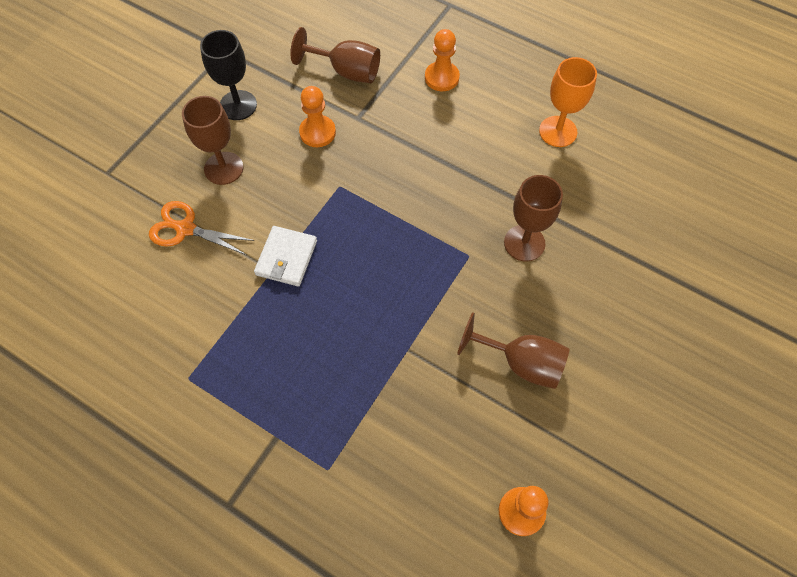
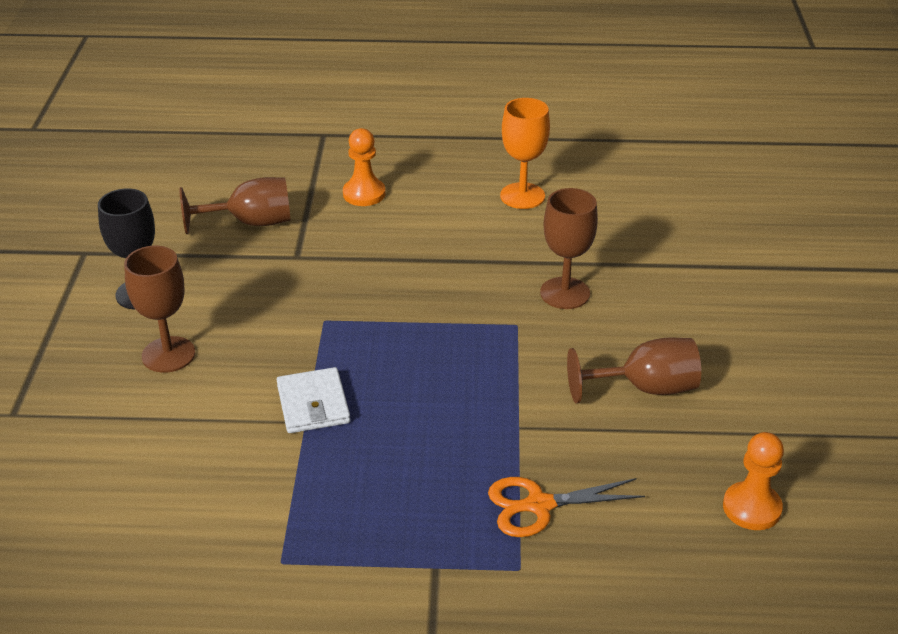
camera: 30 degrees left, 25 degrees down
(185, 229) = (164, 426): orange scissors -> orange scissors (539, 505)
(317, 132) = (259, 284): orange pawn -> none

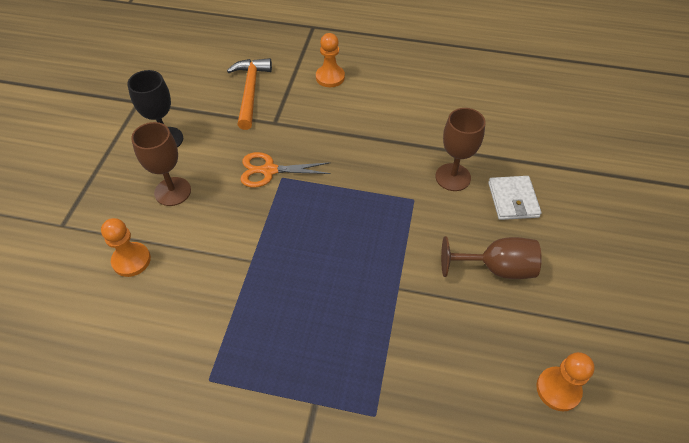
camera: 10 degrees right, 15 degrees up
(130, 442) = (131, 260): none -> orange pawn
(251, 223) = (250, 91): brown goblet -> orange hammer
(313, 404) = (259, 247): white wallet -> white wallet (513, 200)
(522, 196) = (438, 92): orange goblet -> none
(539, 505) = (400, 360): orange scissors -> orange scissors (269, 170)

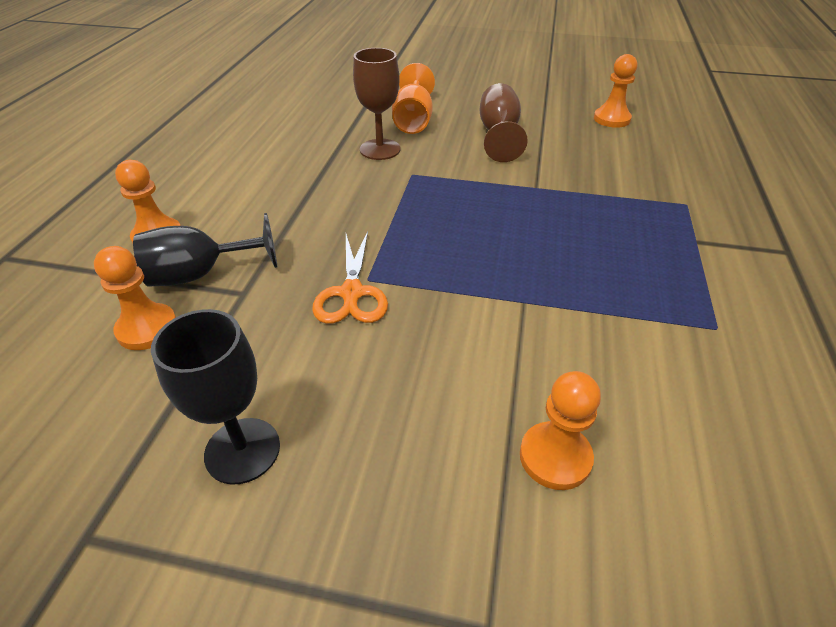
camera: 90 degrees left, 10 degrees down
(172, 191) = (390, 417): brown goblet -> none
(250, 91) = (147, 328): orange hammer -> orange pawn
(292, 102) = (200, 274): none -> black goblet
(513, 200) = (413, 121): white wallet -> orange goblet

